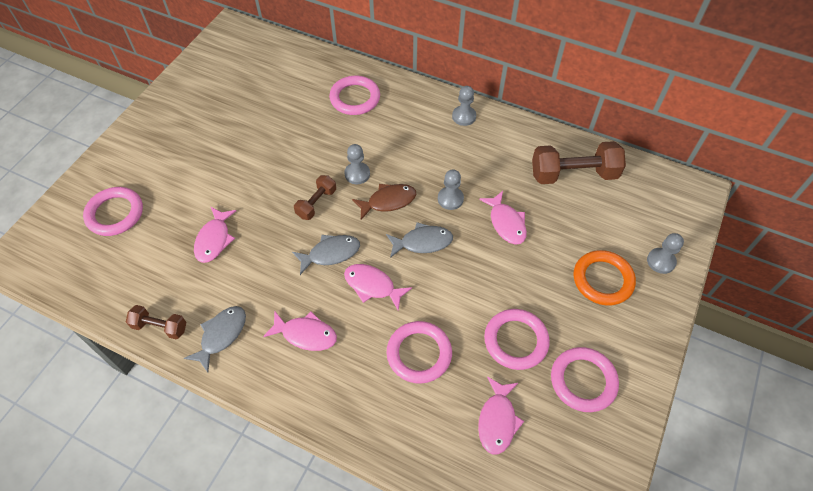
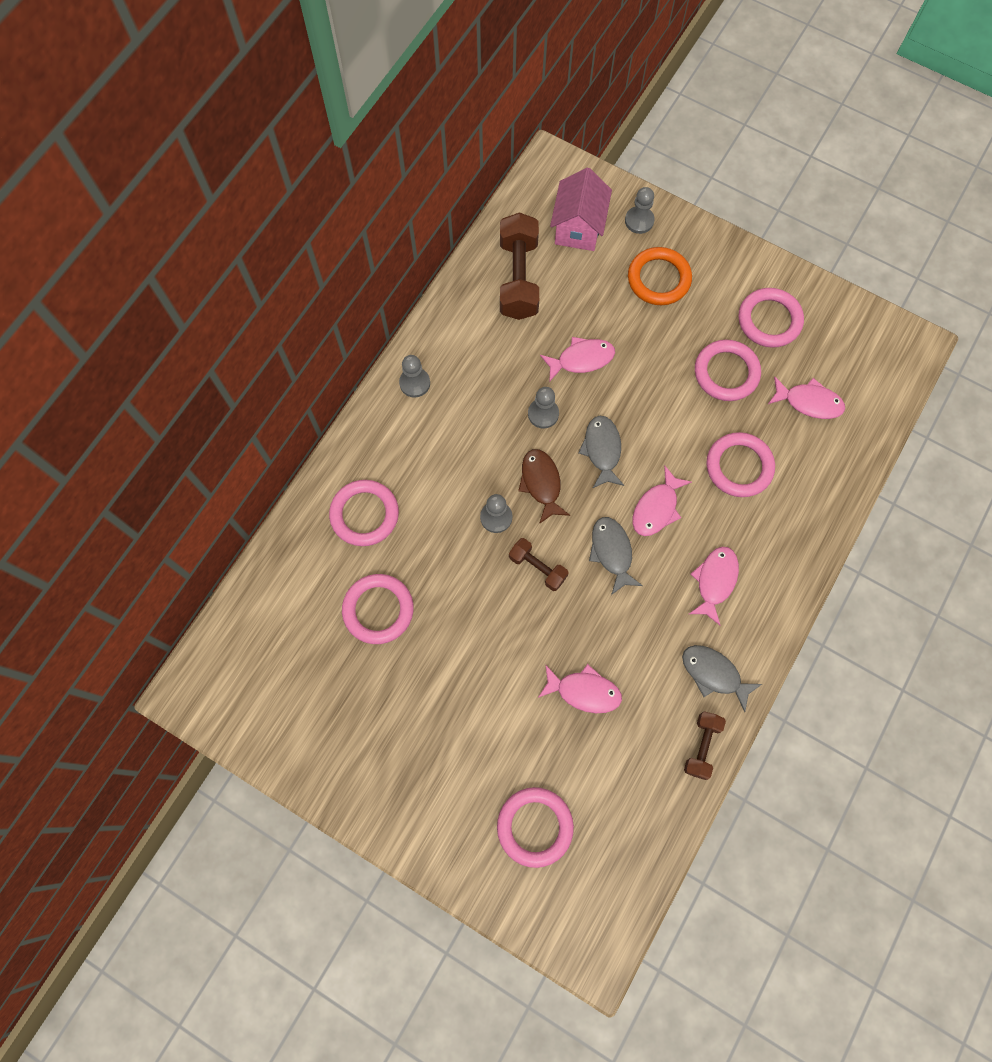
camera: 85 degrees left, 15 degrees up
(283, 112) = (378, 610): none -> pink ring
(637, 214) = (578, 228): none -> pink house

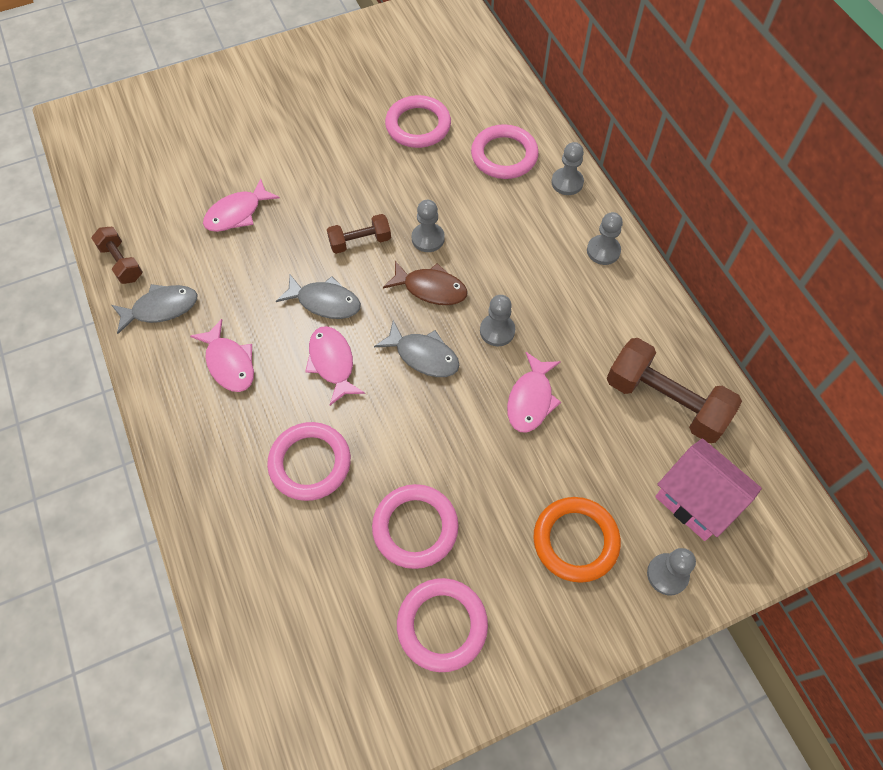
camera: 125 degrees right, 10 degrees down
(361, 447) = (567, 182): none -> grey pawn
(535, 827) = (180, 130): pink ring -> none
(809, 402) = (318, 589): pink fish -> none

